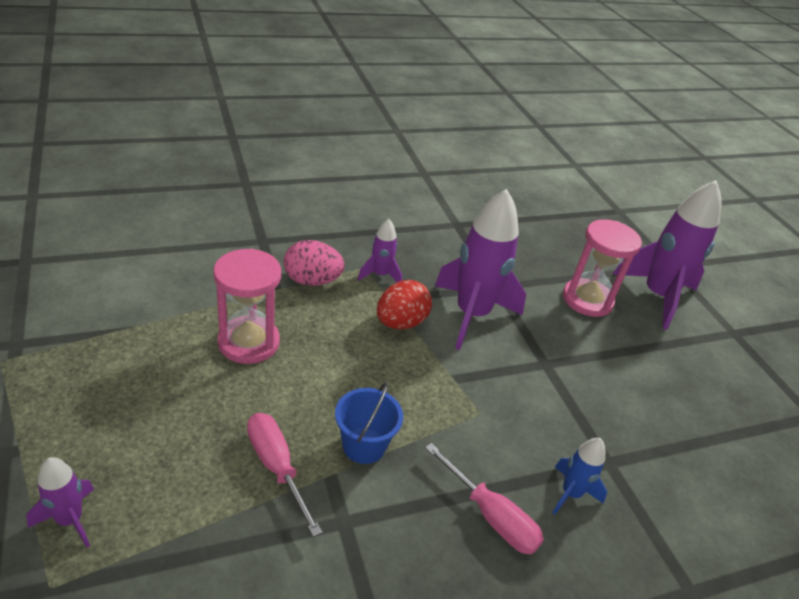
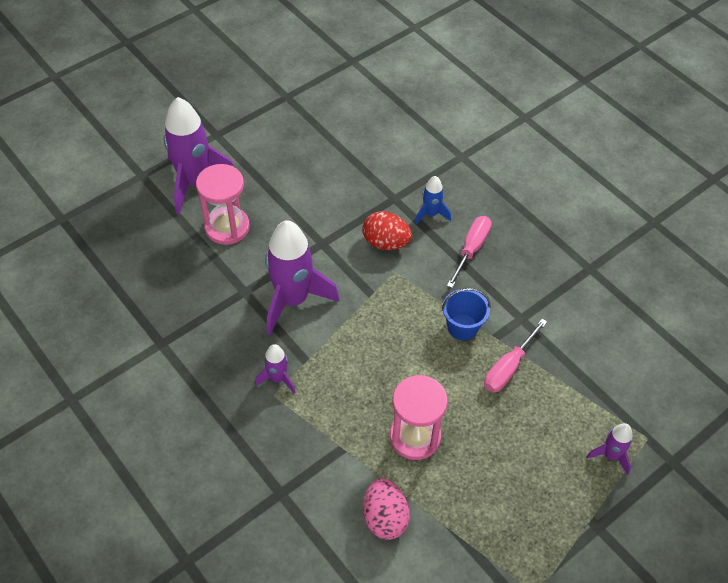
camera: 105 degrees left, 15 degrees up
(312, 281) = (315, 426): pink egg -> pink egg (385, 517)
(400, 322) = (331, 344): red egg -> red egg (386, 243)

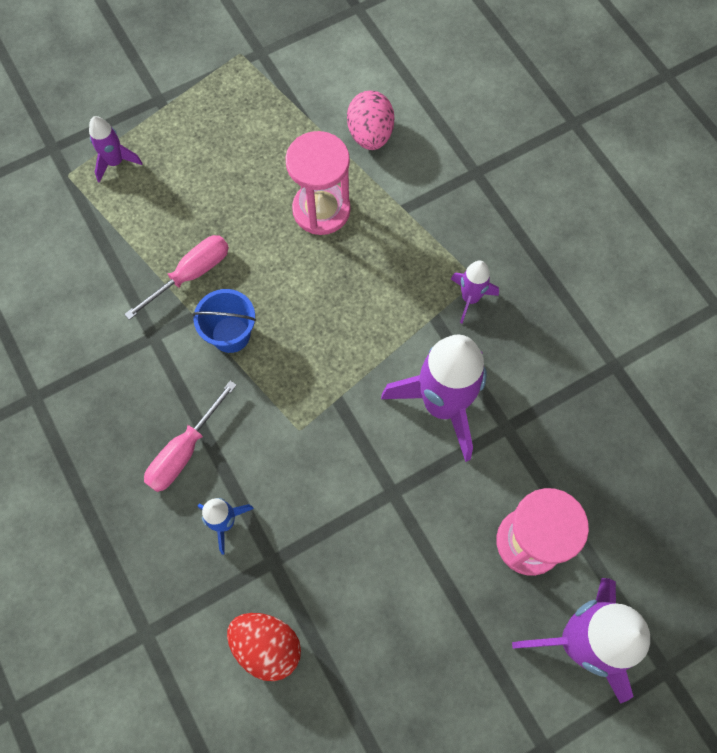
camera: 170 degrees left, 15 degrees up
(386, 243) = (301, 480): red egg -> red egg (267, 646)

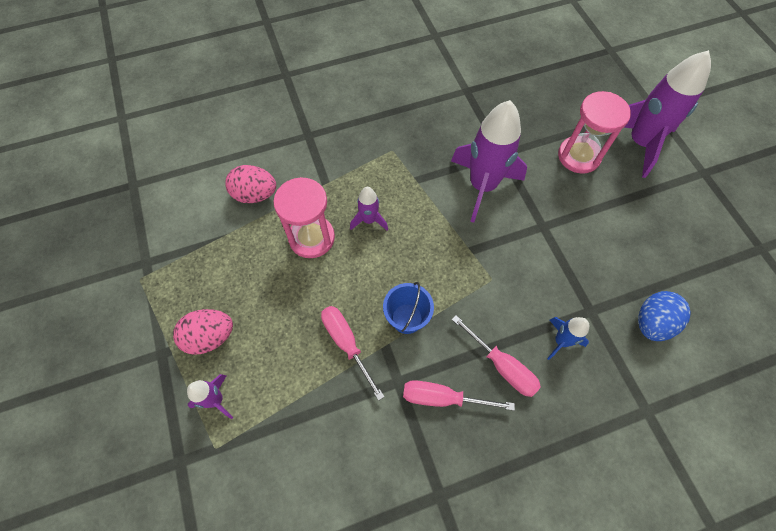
camera: 80 degrees left, 5 degrees down
(138, 387) = (442, 398): none -> pink screwdriver
(182, 138) = (210, 337): none -> pink egg
(267, 646) = (652, 323): red egg -> blue egg
(470, 298) = (406, 156): purple rocket -> purple rocket (369, 220)

